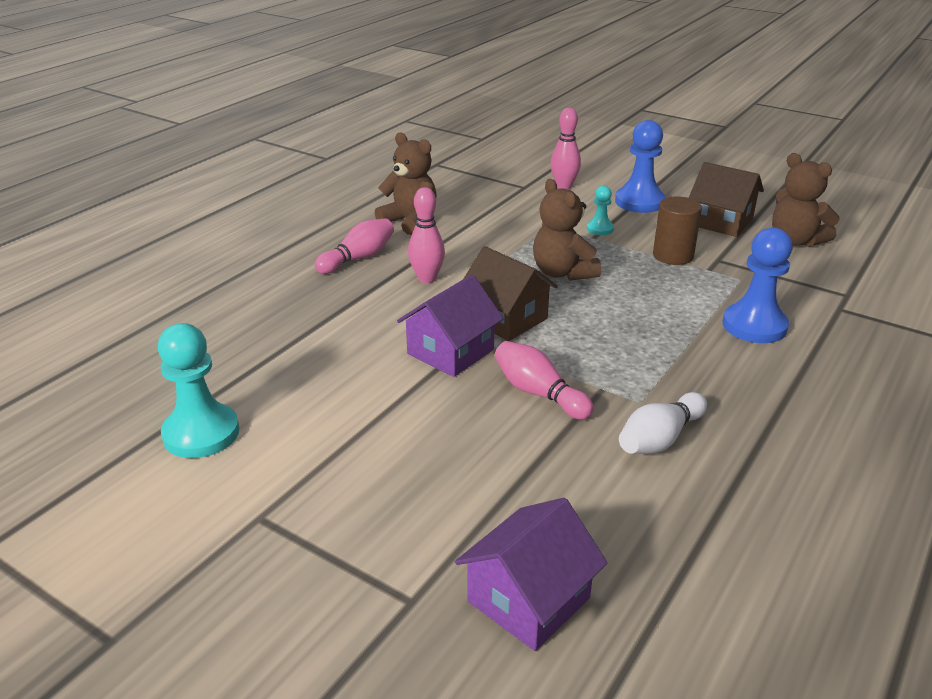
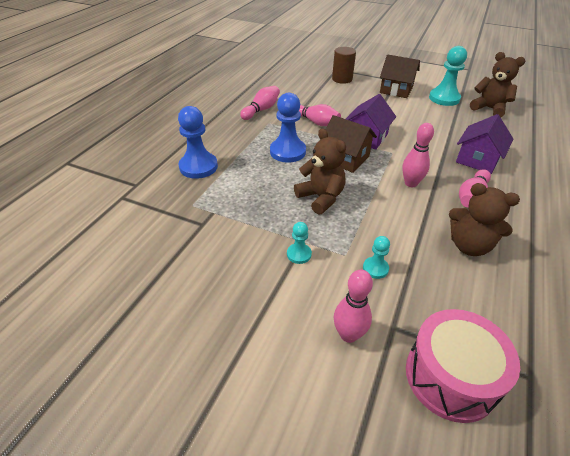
camera: 170 degrees right, 10 degrees up
(495, 167) = (450, 377): none -> pink drum
(522, 215) = (375, 268): none -> turquoise pawn
(528, 599) = (303, 71): purple house -> purple house (478, 159)
(639, 202) = (260, 309): blue pawn -> blue pawn (287, 152)
(660, 439) = (261, 110): white bowling pin -> pink bowling pin
(673, 256) = (238, 224): brown cylinder -> brown cylinder (342, 79)
(721, 222) = (182, 279): brown house -> brown house (396, 90)
(795, 241) = (124, 256): brown teddy bear -> brown teddy bear (489, 108)

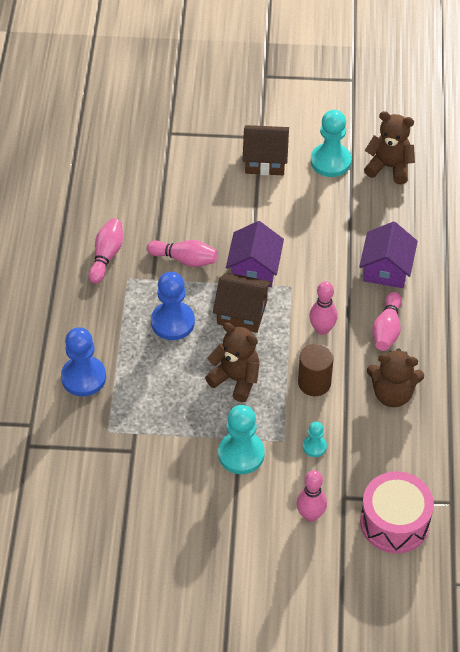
camera: 20 degrees left, 10 degrees up
(299, 254) = (241, 454): turquoise pawn -> turquoise pawn, size x1.93
(342, 79) = (185, 156): brown cylinder -> brown cylinder (314, 383)

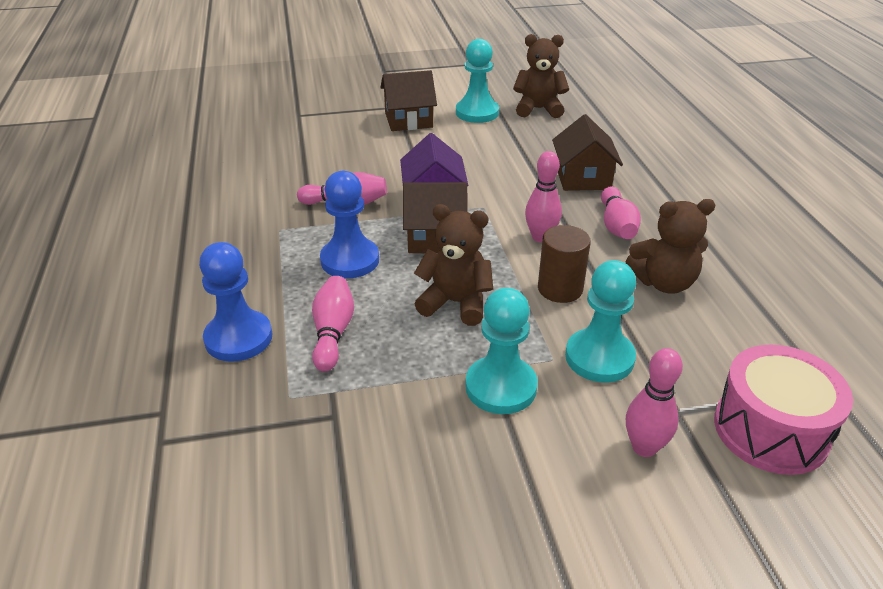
camera: 15 degrees left, 15 degrees down
(106, 256) = (247, 214): pink bowling pin -> pink bowling pin (333, 333)
(314, 446) = (599, 358): turquoise pawn -> turquoise pawn, size x1.93
(386, 269) = (583, 178): purple house -> brown house

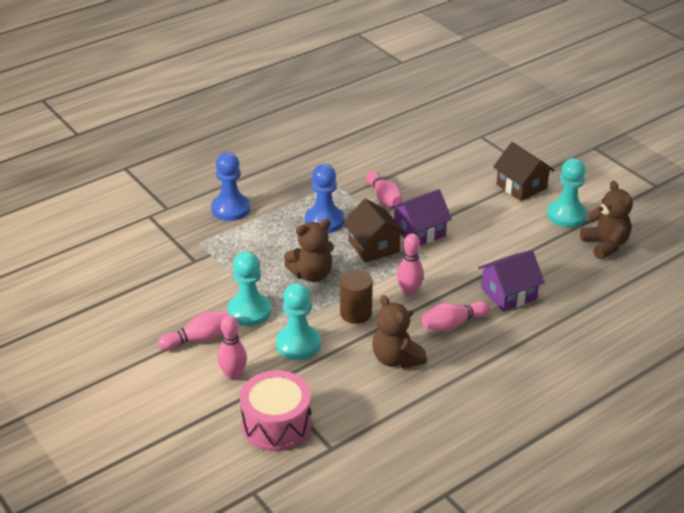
camera: 65 degrees right, 0 degrees up
(333, 333) = (255, 238): pink bowling pin -> pink bowling pin (198, 339)
(455, 303) = (311, 274): brown teddy bear -> brown teddy bear turned 75 degrees clockwise
(583, 178) = (508, 294): brown house -> purple house

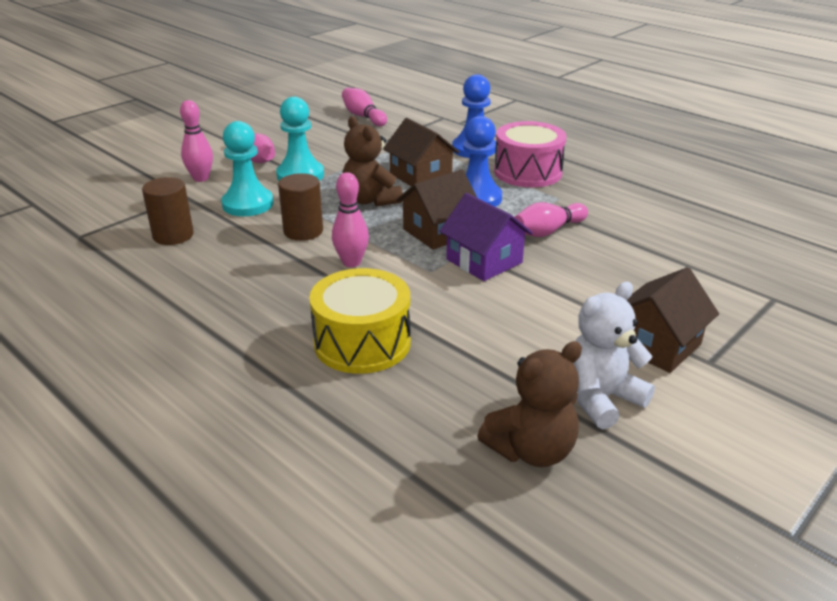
camera: 80 degrees right, 5 degrees down
(274, 244) = (420, 176): none -> brown house
(276, 424) = (123, 205): pink drum -> pink drum (527, 172)
(345, 387) = (173, 235): none -> brown cylinder
(396, 359) = (219, 263): brown teddy bear -> none
(453, 324) = (288, 298): pink bowling pin -> pink bowling pin (363, 117)
(508, 294) = (362, 342): purple house -> yellow drum
(566, 215) = (601, 398): turquoise pawn -> white teddy bear

